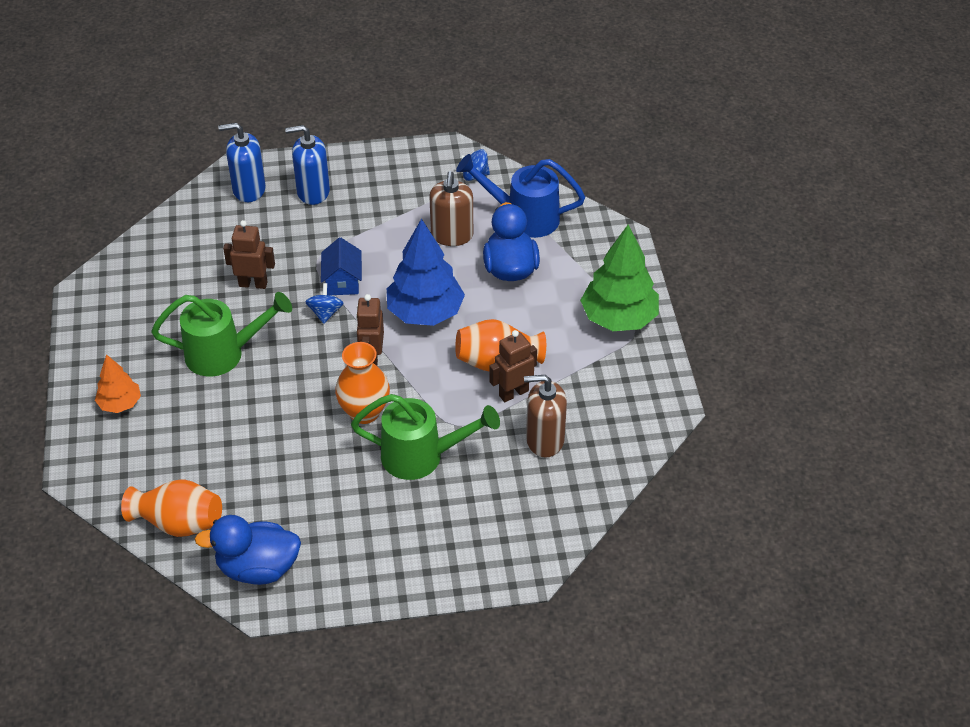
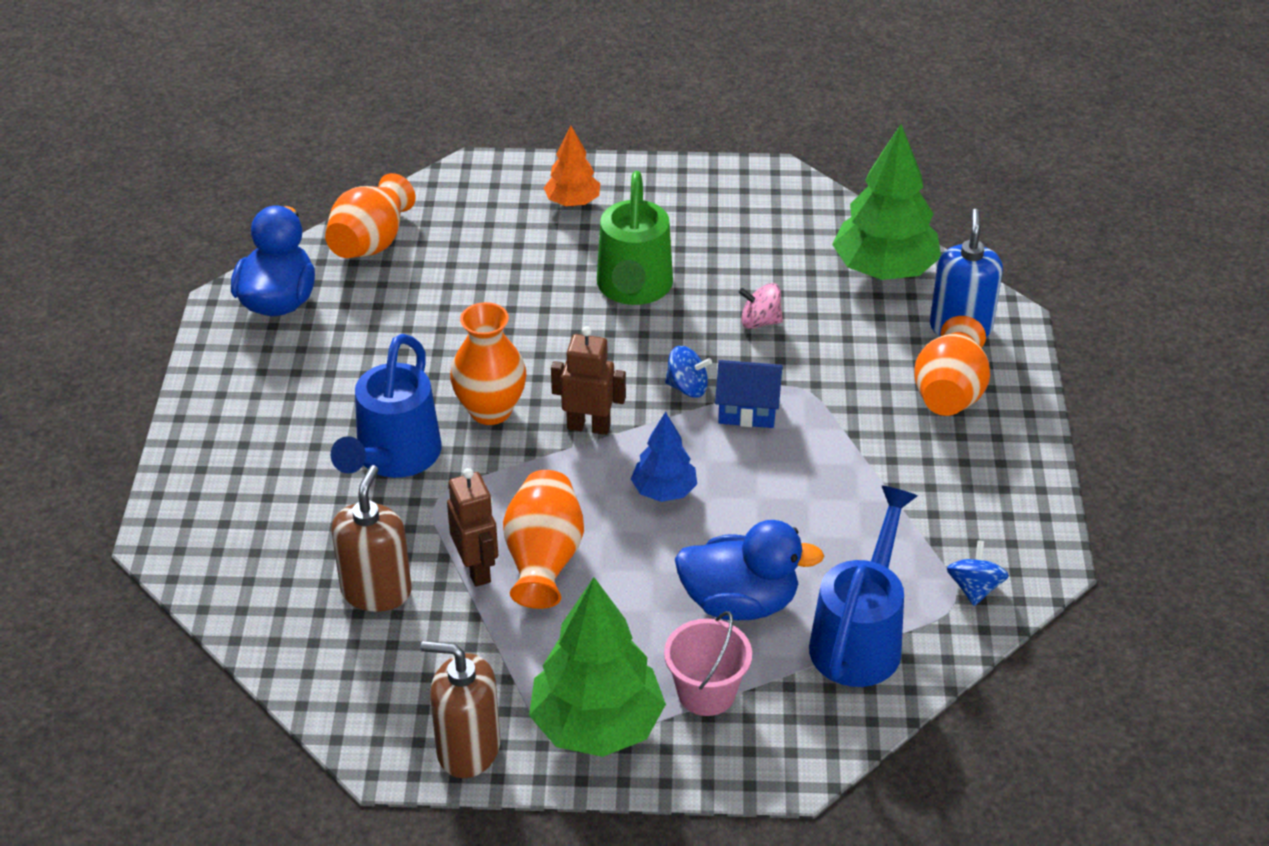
camera: 100 degrees right, 5 degrees down
(192, 227) = (884, 270): none -> green tree
(253, 284) = (760, 322): brown robot -> pink spinning top
(313, 192) = (949, 393): blue soap dispenser -> orange vase
(421, 456) = (394, 458): green watering can -> blue watering can
(425, 312) = (664, 491): blue tree -> blue tree, size x0.55
(452, 235) = (828, 541): brown soap dispenser -> brown soap dispenser (468, 749)
(581, 275) = (706, 693): none -> pink bucket

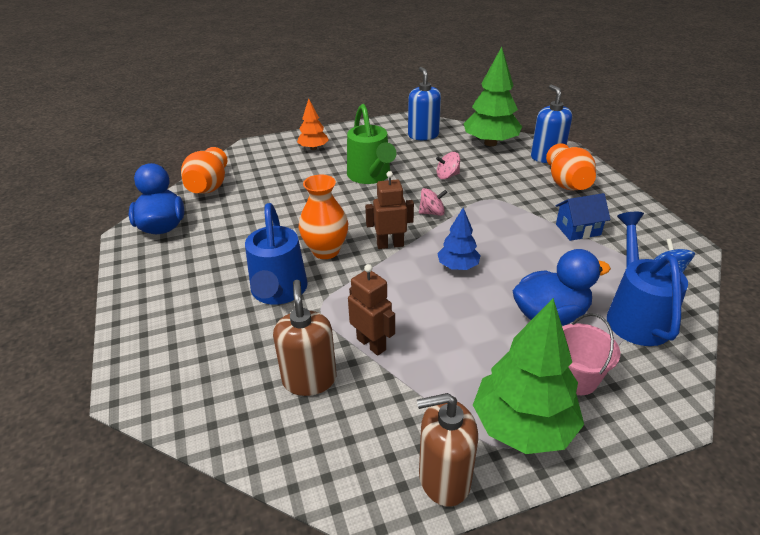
camera: 20 degrees left, 5 degrees down
(543, 559) = (412, 325): orange vase -> none
(687, 387) = (432, 213): blue spinning top -> pink spinning top
(747, 409) = (472, 215): blue house -> blue house (578, 229)
(777, 220) = (423, 135): none -> blue soap dispenser

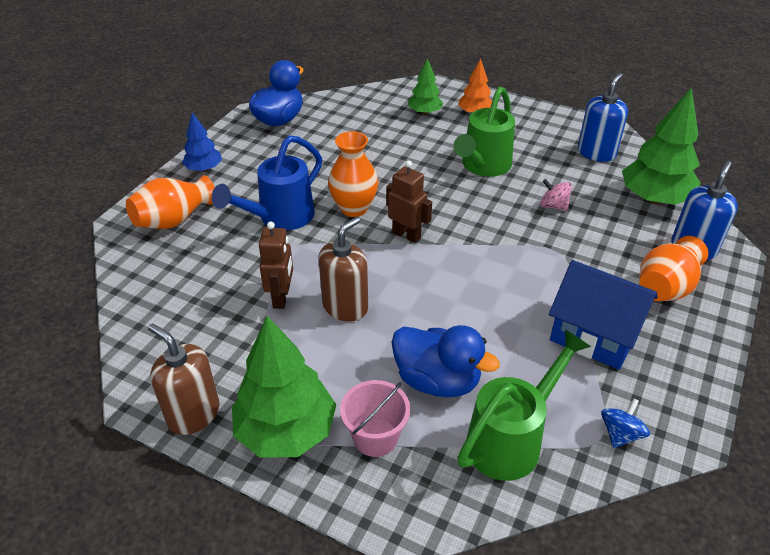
camera: 45 degrees right, 5 degrees up
(208, 187) = (348, 105): orange vase -> orange vase (174, 220)
(277, 164) = (425, 112): none -> green tree
(309, 379) = (214, 290): brown soap dispenser -> brown soap dispenser (345, 306)
(432, 213) = (483, 231): pink spinning top -> none
(458, 266) = (430, 289): blue tree -> blue tree (204, 169)
(578, 229) = (594, 335): blue house -> blue house, size x1.65
(635, 315) = (511, 439): blue watering can -> green watering can

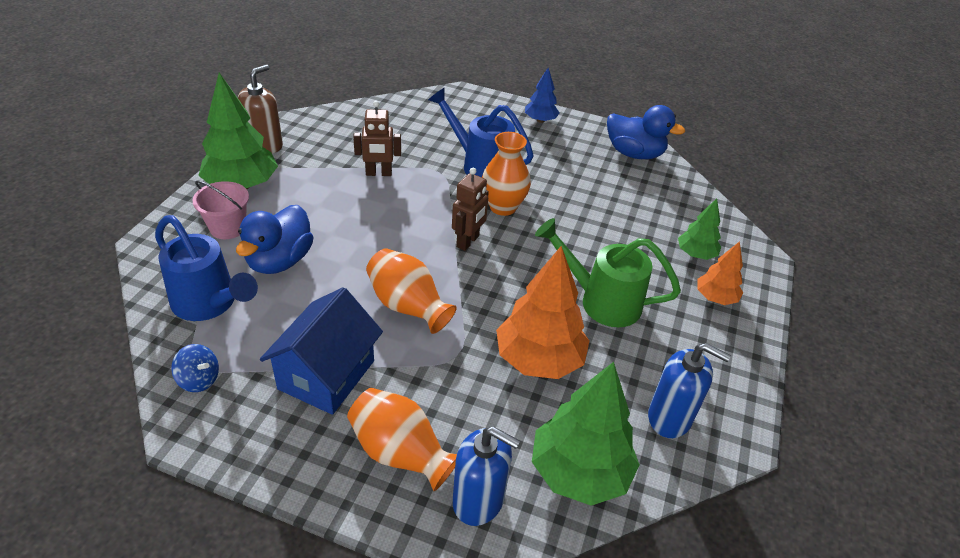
camera: 80 degrees right, 0 degrees up
(174, 220) = (468, 114): orange vase -> orange vase (408, 306)
(345, 306) = (368, 207): brown soap dispenser -> none
(511, 439) = (209, 303): green watering can -> blue watering can
(553, 206) = (539, 360): pink spinning top -> orange tree

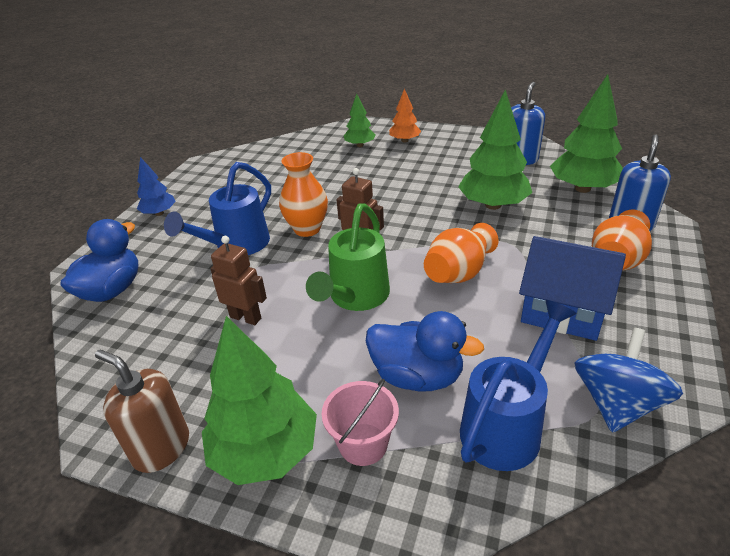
camera: 85 degrees left, 5 degrees down
(199, 379) = (617, 403): blue spinning top -> blue spinning top, size x1.85
(378, 173) = (246, 317): brown robot -> brown robot turned 60 degrees counterclockwise
(539, 360) = (493, 205): orange tree -> green tree
(601, 301) = (421, 181): green watering can -> green watering can (356, 297)
(634, 153) = (227, 165): blue duck -> blue duck (112, 290)

